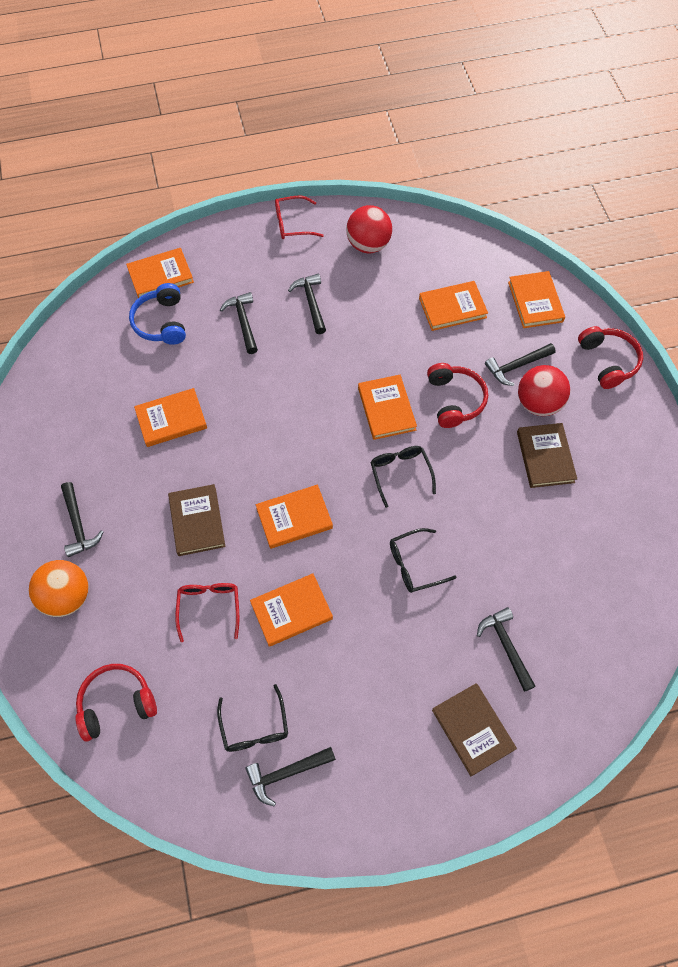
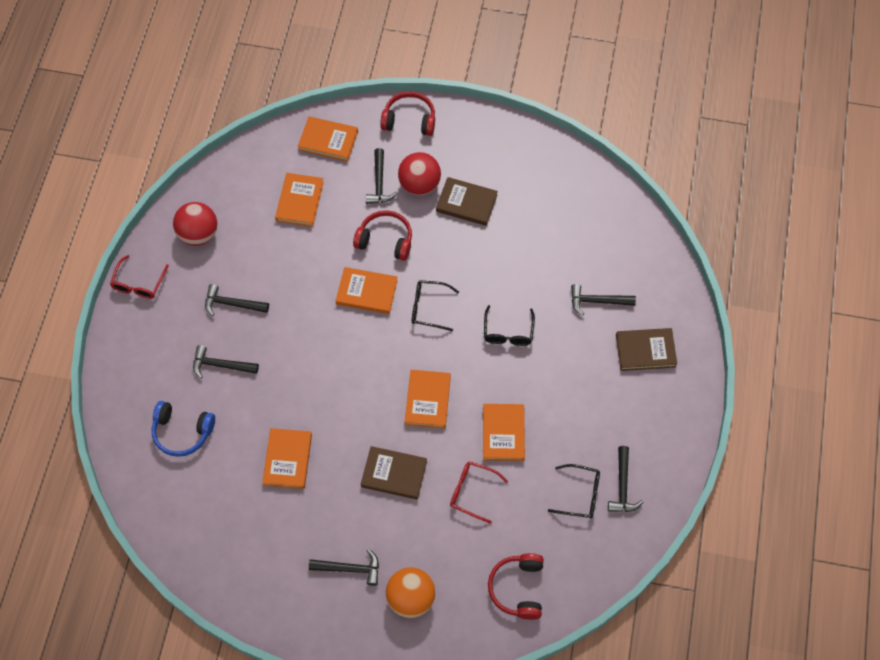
camera: 65 degrees left, 0 degrees up
(160, 275) = (130, 415): orange book -> none

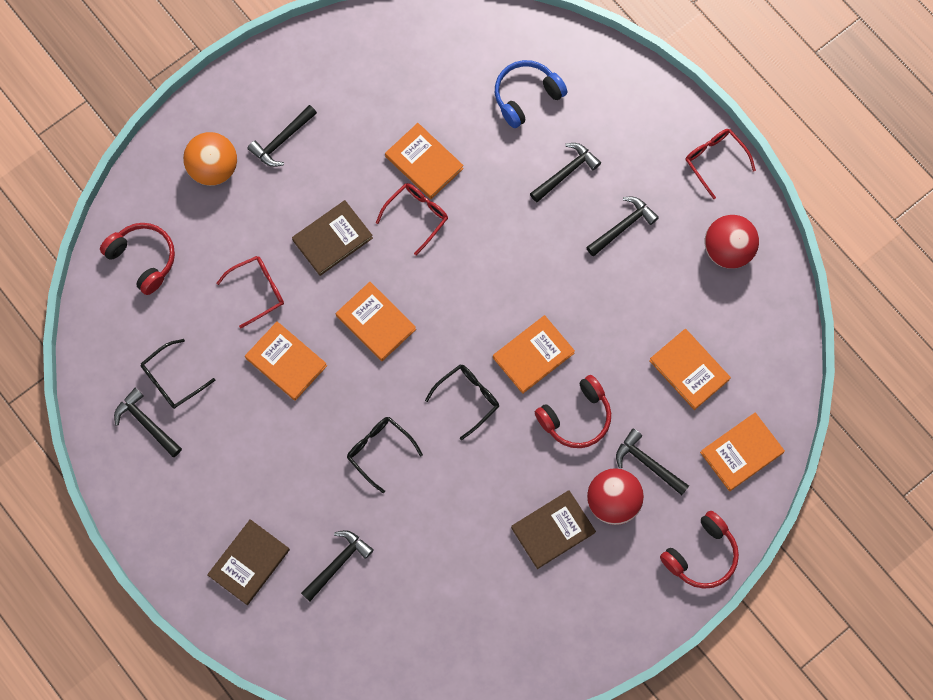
camera: 130 degrees right, 10 degrees up
(331, 433) = (417, 216): none -> red glasses

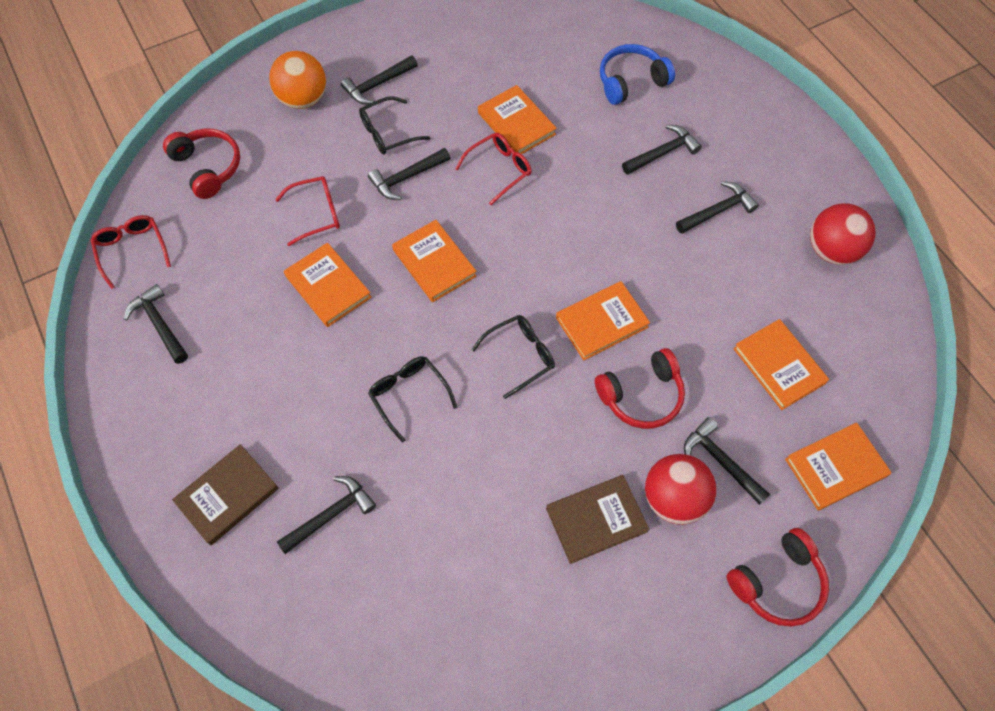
camera: 10 degrees right, 10 degrees down
(172, 379) = (201, 285): black glasses -> black glasses (388, 133)
(332, 239) = (407, 178): brown book -> black hammer
(714, 160) = (822, 164): red glasses -> red glasses (132, 250)

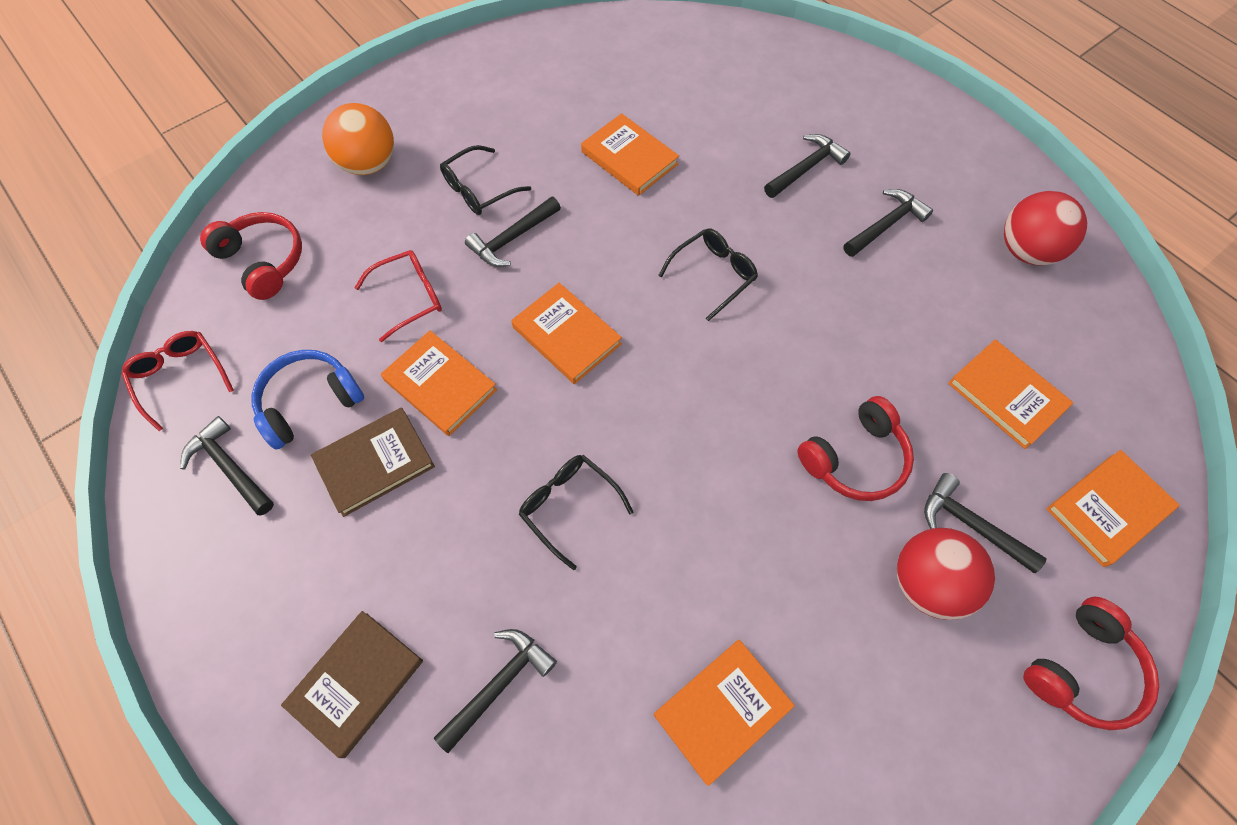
camera: 10 degrees left, 0 degrees up
(377, 85) = (455, 136): black hammer -> none
(499, 169) = (621, 213): red glasses -> none
(520, 356) = (697, 433): black glasses -> black glasses (713, 275)
(596, 519) = (840, 628): brown book -> brown book (375, 463)
(601, 322) = (785, 376): orange book -> orange book (722, 710)
(631, 81) = (750, 94): blue headphones -> blue headphones (309, 402)

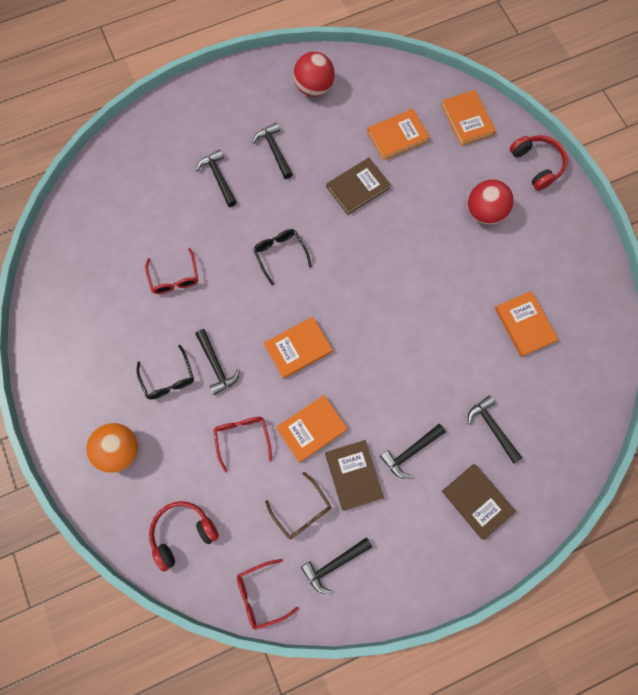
camera: 75 degrees left, 10 degrees up
(309, 402) = (302, 511): blue headphones -> brown glasses
(569, 506) = (406, 372): black glasses -> none
(629, 158) = (174, 278): orange book -> red glasses
(855, 459) = (414, 220): red headphones -> none
(877, 356) = (358, 187): none -> brown book
(971, 525) = (461, 182): black hammer -> black hammer (410, 452)

